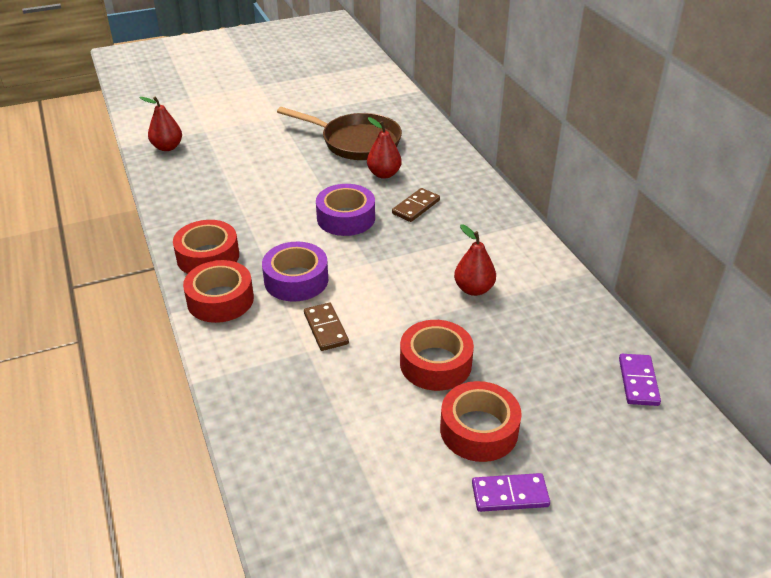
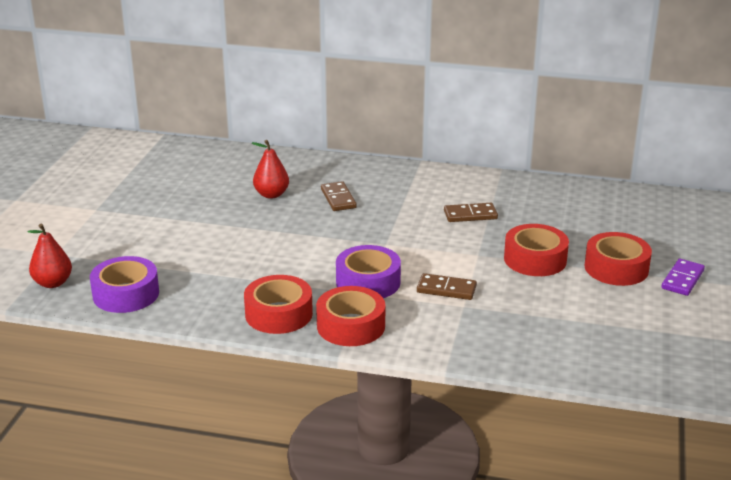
camera: 55 degrees left, 10 degrees down
(346, 218) = (311, 232): purple tape -> purple tape (126, 294)
(356, 142) = (202, 189): brown pan -> none
(473, 289) = (470, 215): red pear -> brown domino
(638, 381) = (625, 198): purple domino -> none

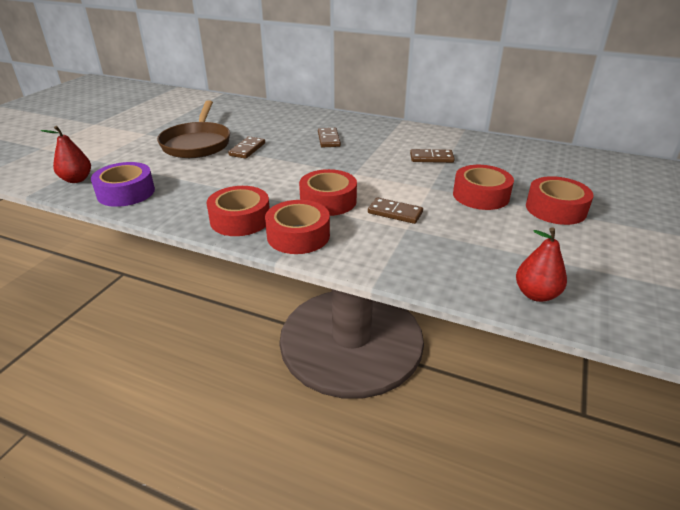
camera: 10 degrees right, 5 degrees up
(173, 219) = (197, 143): none -> brown pan
(242, 222) = (247, 149): none -> brown domino
(271, 194) = (279, 133): red pear -> red pear (536, 294)
(368, 282) = (328, 201): purple tape -> red tape
(682, 279) = (620, 224): purple domino -> none

